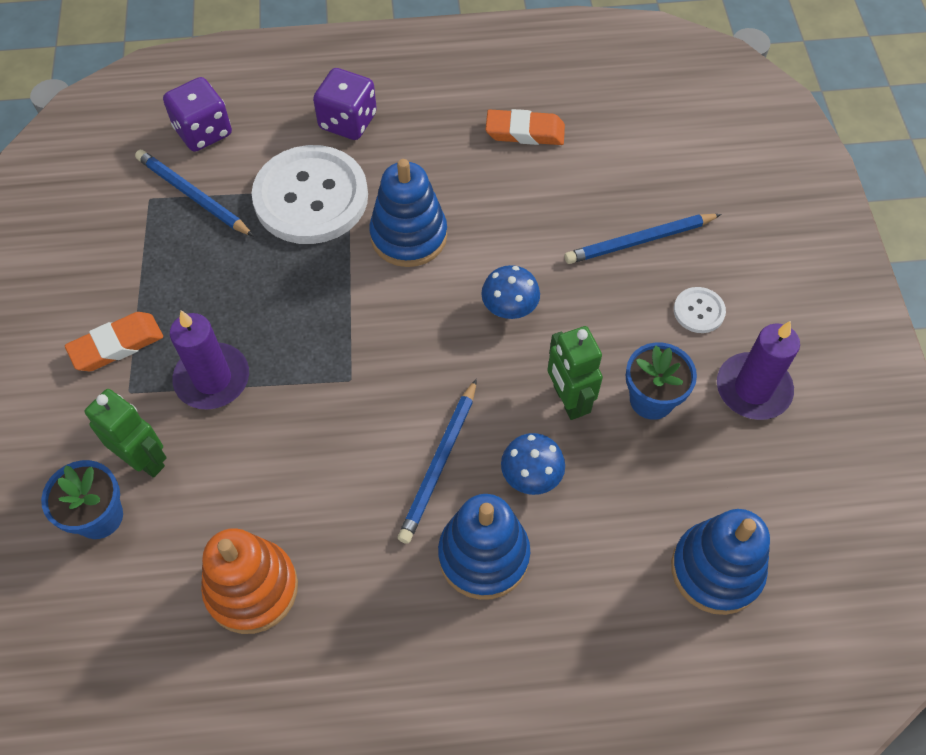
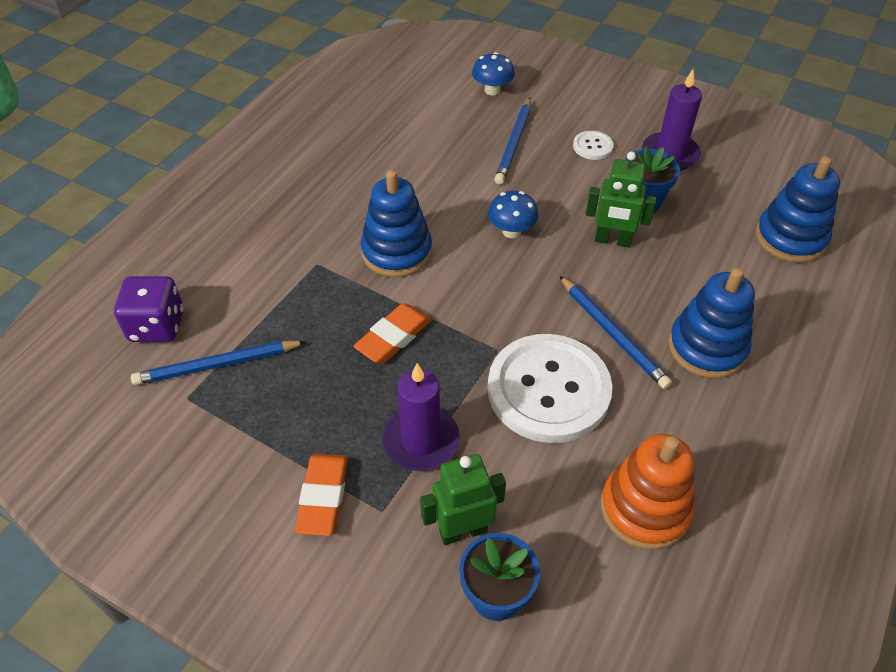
camera: 55 degrees left, 10 degrees down
(311, 197) = (301, 290): white button -> white button (548, 390)
(348, 121) = (251, 232): purple dice -> none
(525, 132) = (367, 148): orange eraser -> orange eraser (393, 337)
(531, 476) = (659, 290): blue mushroom -> blue mushroom (492, 90)

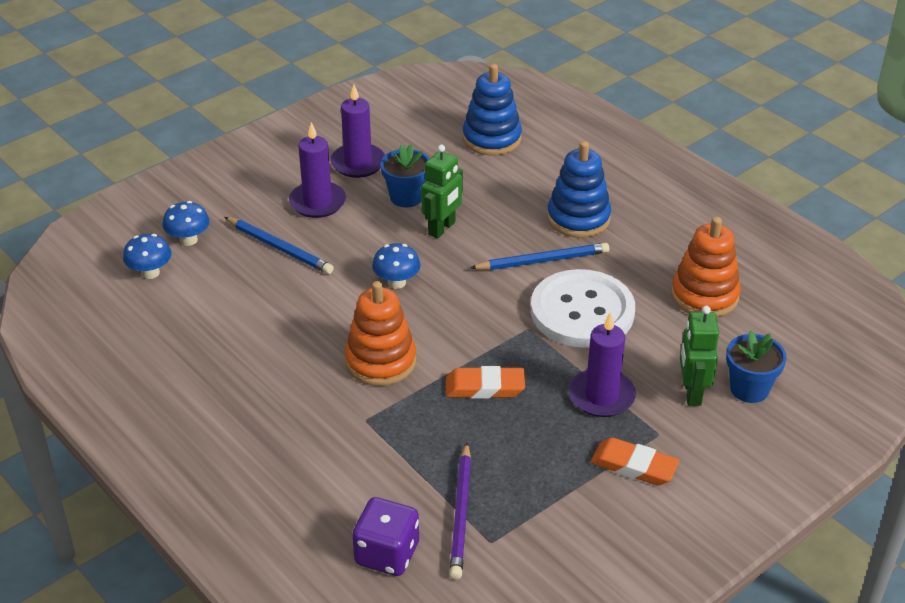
camera: 70 degrees left, 10 degrees down
(218, 365) = (461, 513): blue pencil -> purple pencil
(393, 337) = (485, 387): orange eraser -> orange eraser turned 60 degrees counterclockwise
(397, 252) = (380, 361): blue stacking toy -> orange stacking toy
(440, 84) = (150, 273): none -> blue mushroom
(592, 146) = (317, 202): white button -> purple candle

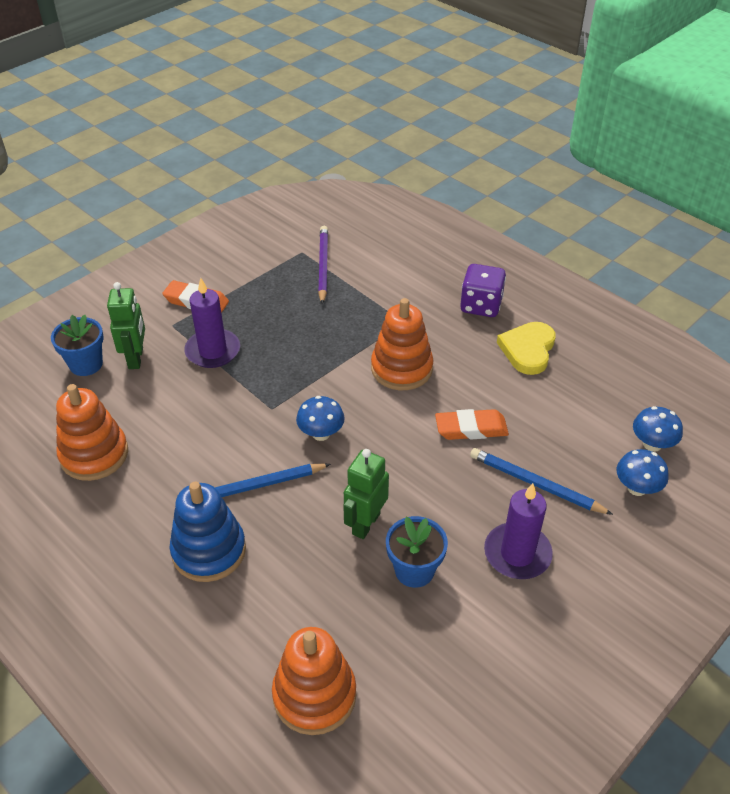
camera: 175 degrees right, 5 degrees up
(227, 374) = (528, 350): none -> yellow heart
(358, 163) = (488, 628): purple candle -> none
(387, 554) = (370, 242): purple dice -> purple dice (481, 305)
(396, 282) = (403, 449): blue mushroom -> blue mushroom (321, 433)
(485, 387) = (310, 352): orange eraser -> orange eraser (471, 428)
(492, 139) = (314, 695): blue stacking toy -> orange stacking toy
(582, 311) = (219, 429): white button -> none

